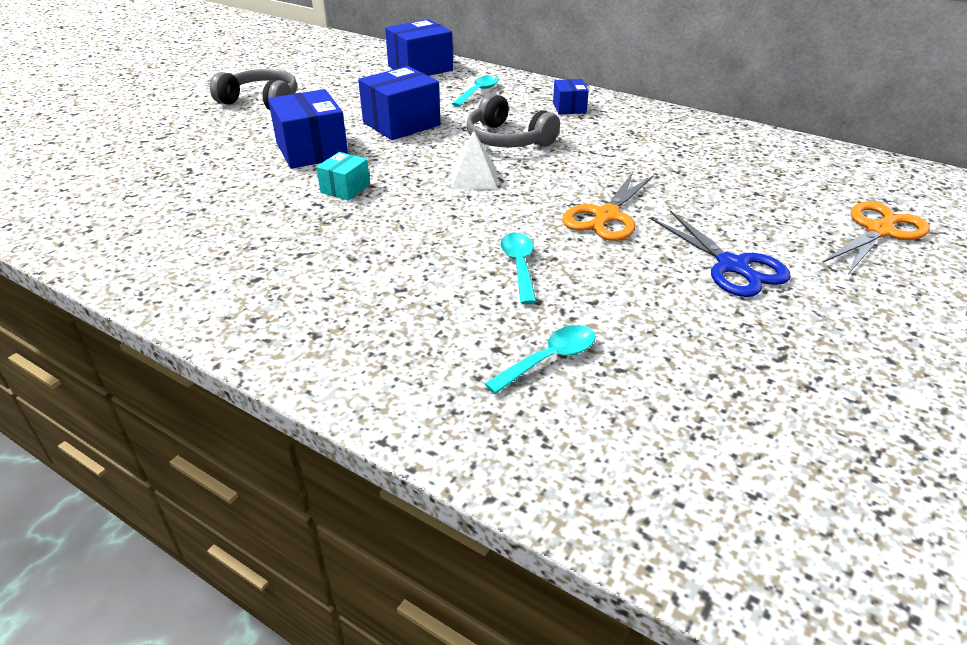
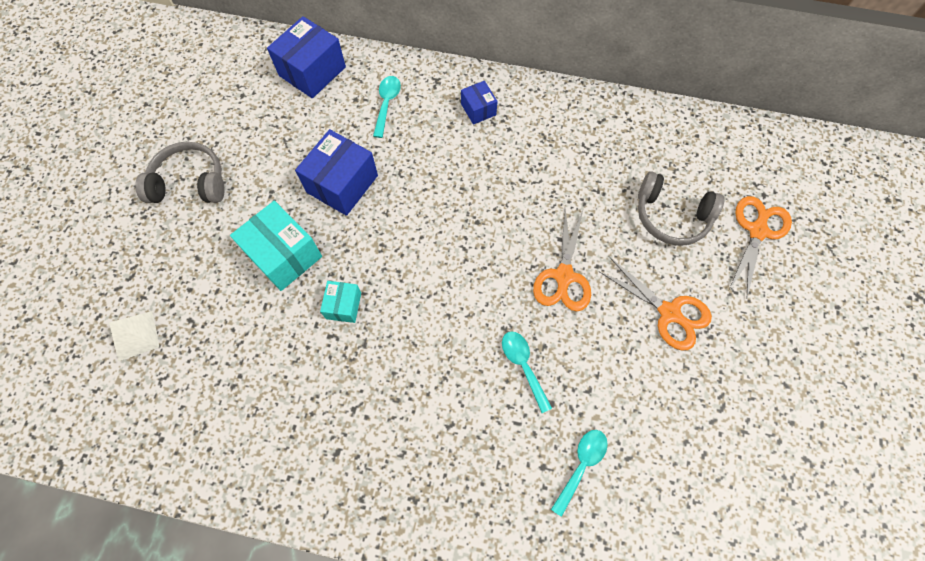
camera: 20 degrees left, 30 degrees up
(312, 150) = (284, 255): blue box -> turquoise box
(474, 178) = (442, 254): white pyramid -> white pyramid (135, 335)
(507, 139) = (445, 182): grey headphones -> grey headphones (671, 216)
(733, 267) = (670, 313): blue scissors -> orange scissors

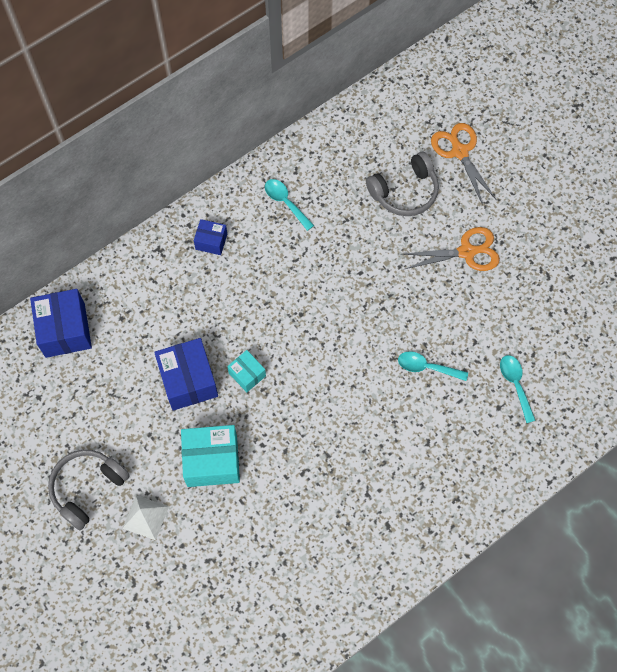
camera: 50 degrees left, 0 degrees up
(135, 335) = (187, 606): white pyramid -> white pyramid (145, 517)
(343, 306) = (287, 448): turquoise box -> turquoise box (247, 374)
(387, 104) = (147, 299): turquoise spoon -> turquoise spoon (285, 202)
(564, 277) = (389, 293): orange scissors -> none

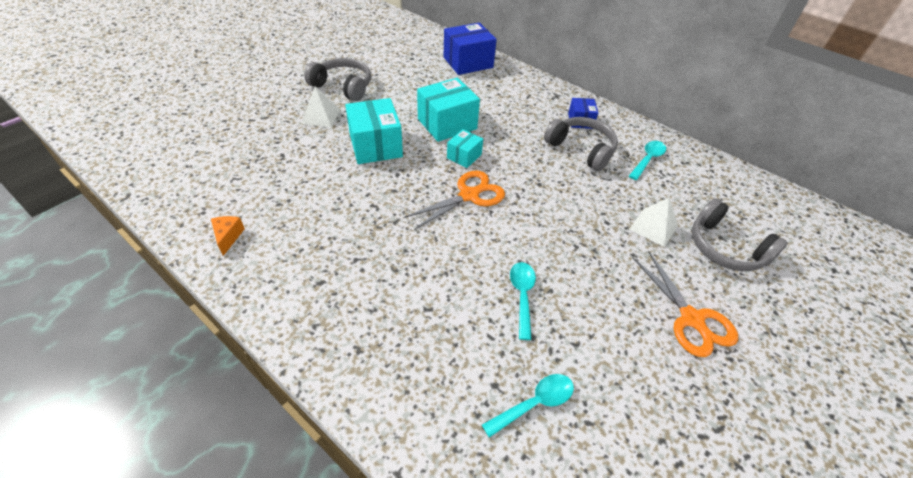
camera: 75 degrees right, 20 degrees down
(188, 380) = (447, 124): blue box -> turquoise box
(258, 258) = (581, 149): none -> grey headphones
(321, 607) = (228, 237): none -> orange cheese
(372, 237) = (653, 227): none -> white pyramid
(459, 151) = (817, 294): orange scissors -> orange scissors (469, 195)

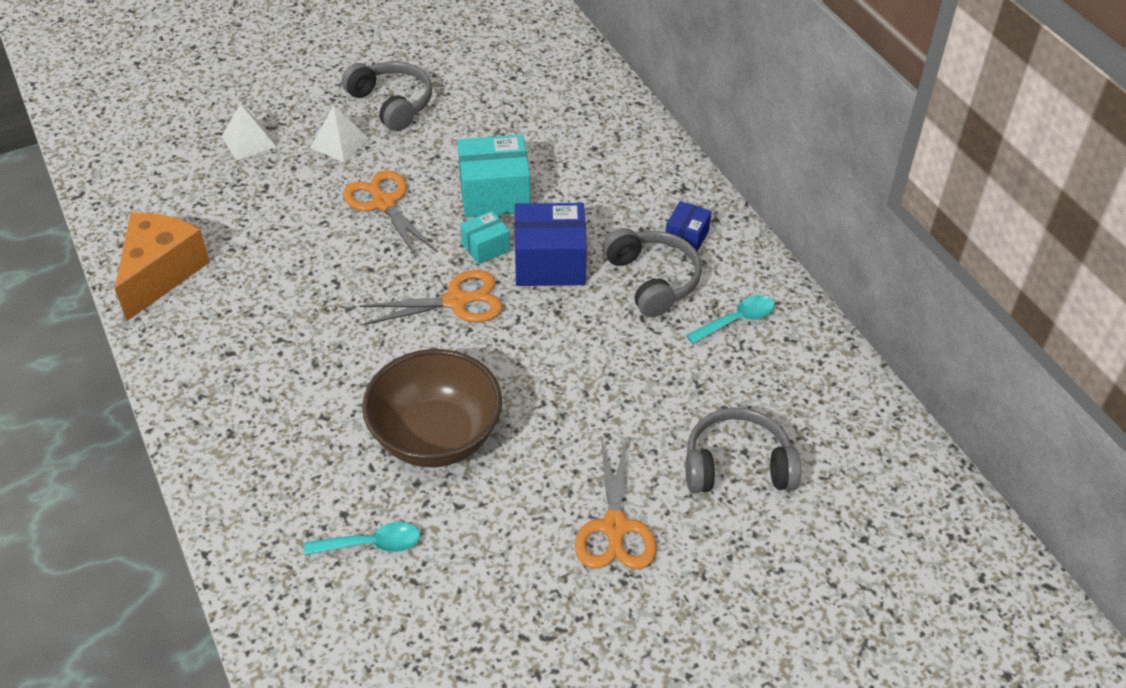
camera: 25 degrees right, 0 degrees up
(228, 237) = (161, 273): orange cheese -> orange cheese, size x2.33
(375, 146) = (383, 203): turquoise box -> orange scissors
(468, 62) = (590, 103): blue box -> blue box (550, 263)
(522, 295) = (436, 437): turquoise spoon -> brown bowl
(653, 227) = (663, 411): white pyramid -> white pyramid (249, 141)
(725, 248) = (737, 465): grey headphones -> grey headphones turned 105 degrees clockwise

